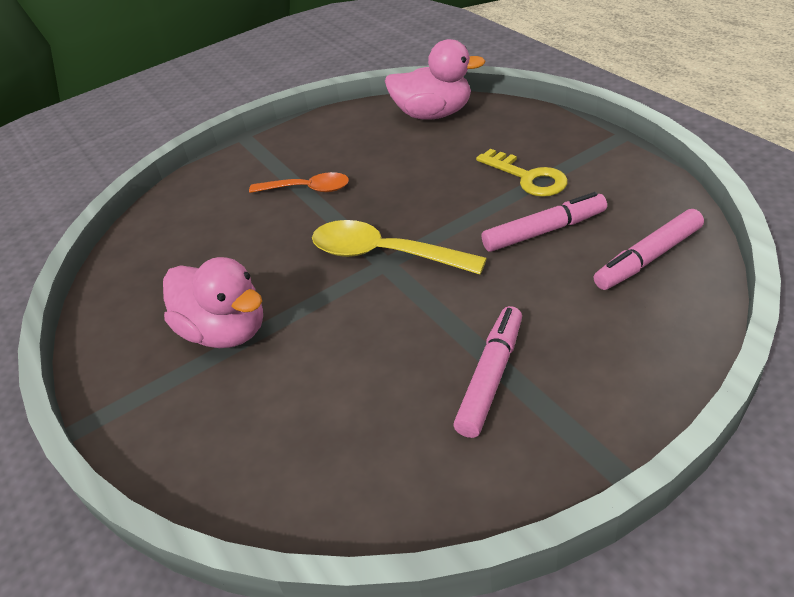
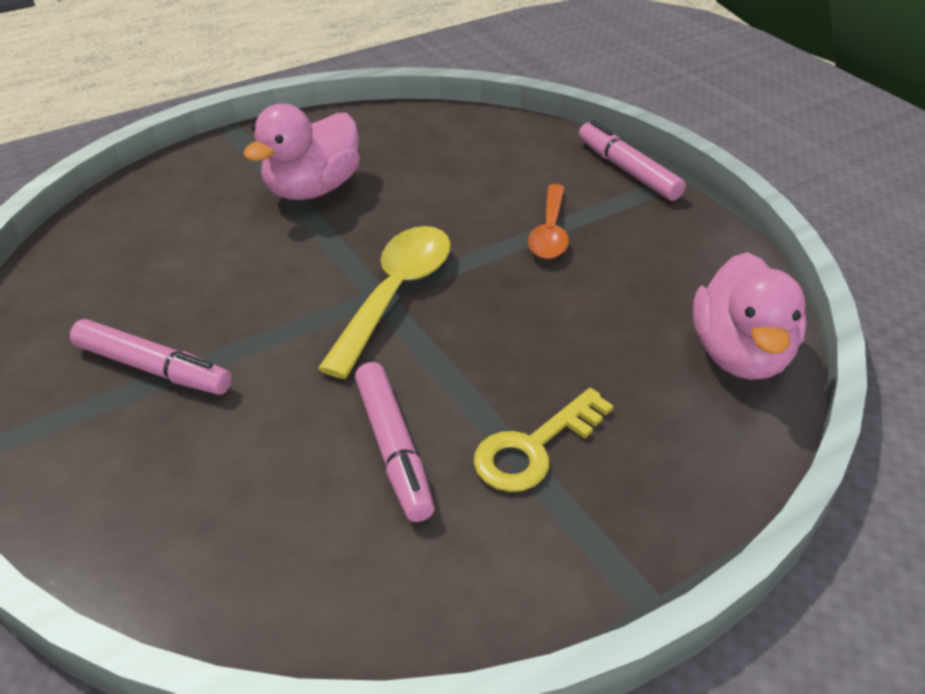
camera: 85 degrees right, 0 degrees up
(648, 258) = (290, 559): pink marker -> pink marker (627, 170)

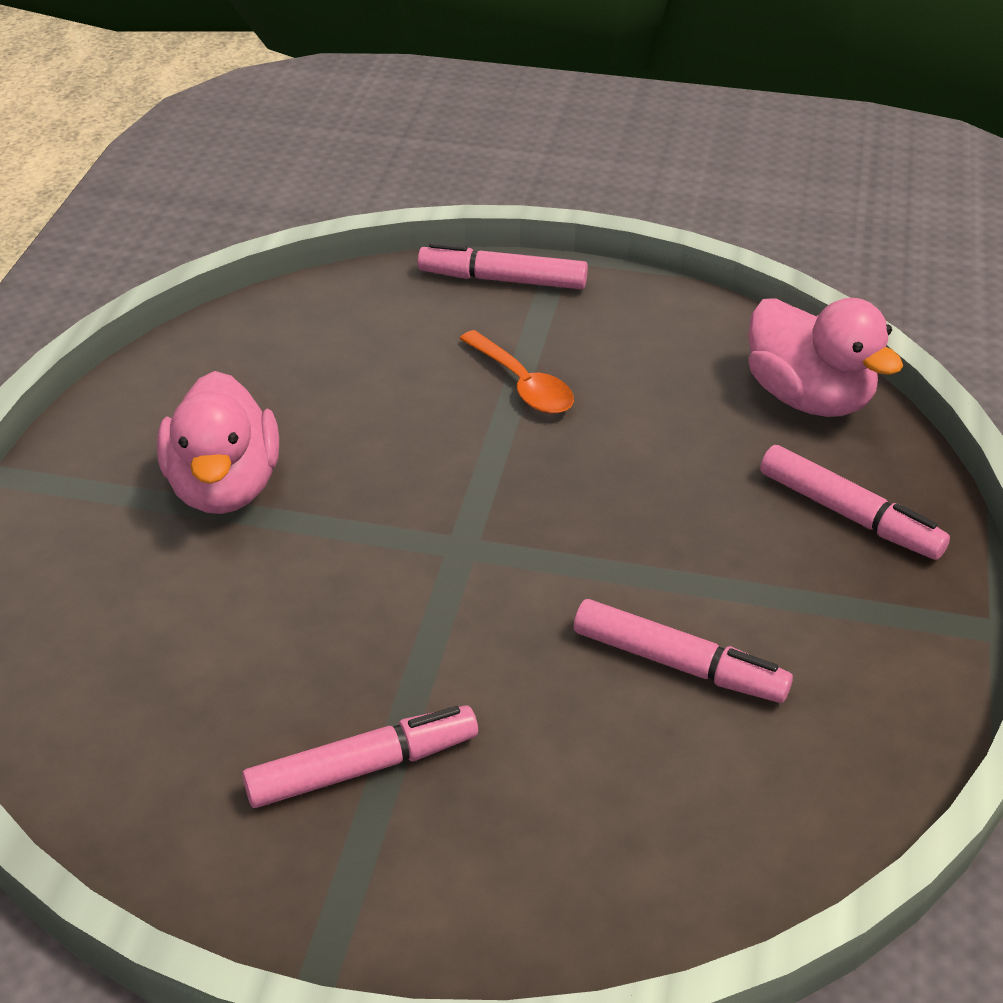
camera: 45 degrees left, 0 degrees up
(395, 295) = (477, 535): yellow spoon -> none
(533, 448) = (775, 581): yellow key -> none
(654, 446) = (849, 514): none -> pink marker

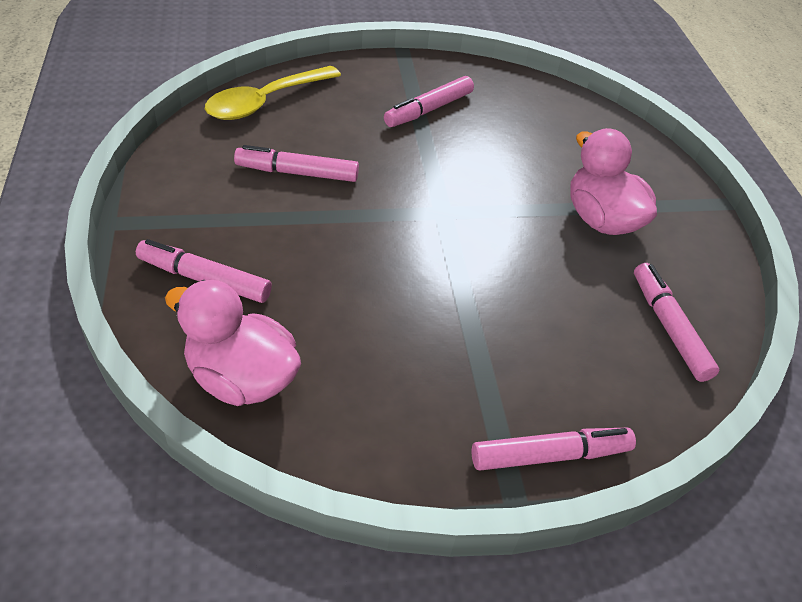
camera: 155 degrees right, 5 degrees up
(270, 349) = (668, 327): none -> pink marker
(522, 384) = (470, 338): orange spoon -> none
(705, 861) = (265, 102): none -> yellow spoon

